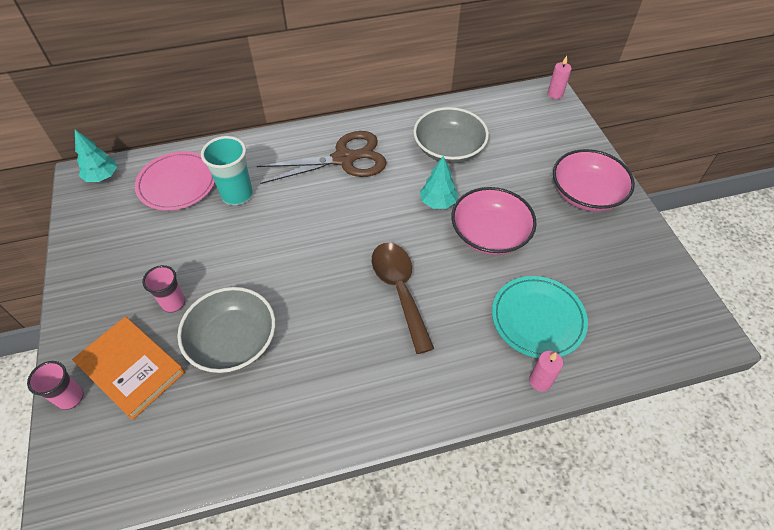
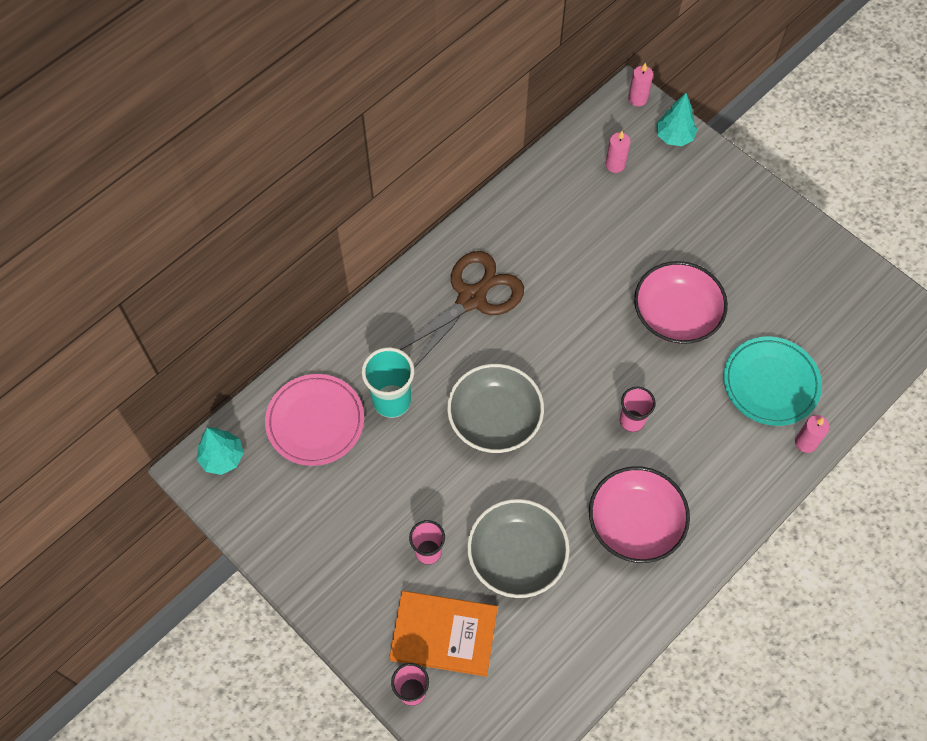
camera: 30 degrees left, 10 degrees up
(399, 290) = (632, 421): brown spoon -> pink cup
(438, 202) = (604, 303): turquoise tree -> turquoise tree (674, 137)
(449, 149) = (572, 230): grey bowl -> grey bowl (494, 418)
(510, 124) = (615, 164): none -> pink candle
(586, 194) = (739, 219): pink bowl -> pink bowl (635, 523)

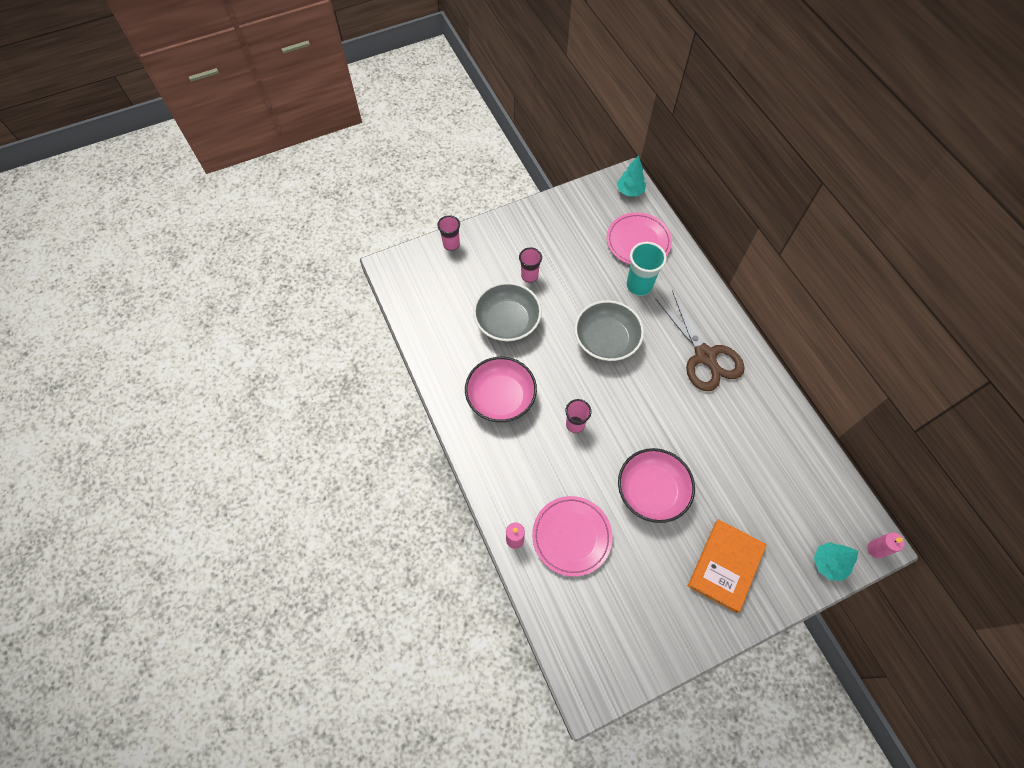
camera: 110 degrees right, 0 degrees up
(444, 634) = (476, 269): orange book -> orange book (725, 566)
(615, 164) = (806, 502): pink candle -> none
(770, 383) = (571, 536): turquoise plate -> pink plate

